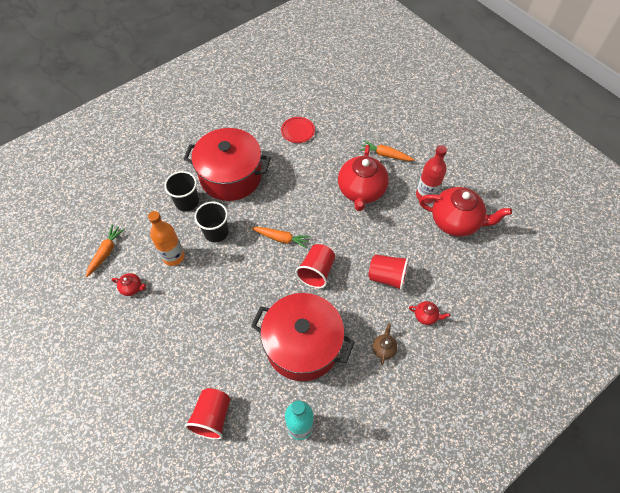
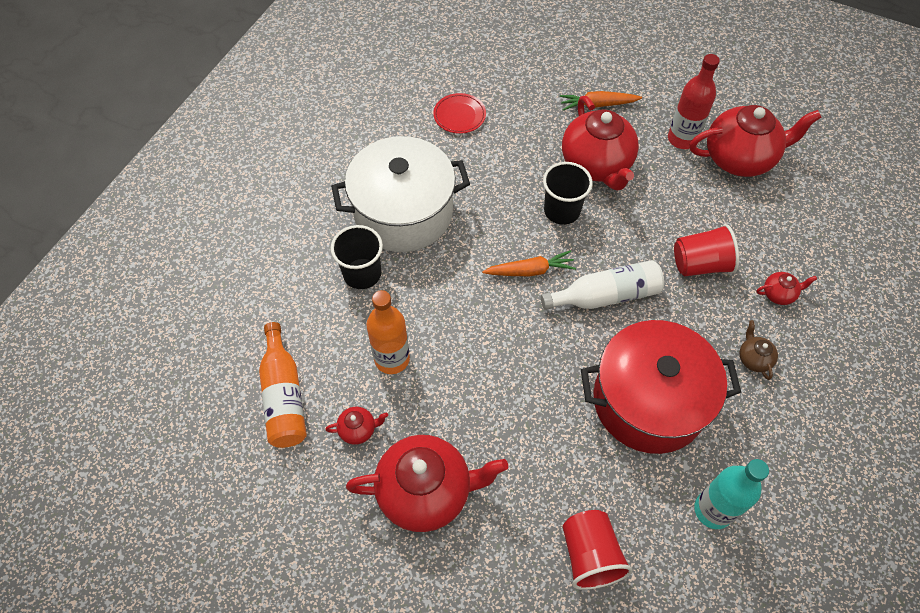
camera: 25 degrees left, 0 degrees up
(106, 252) = (284, 395): orange carrot -> orange bottle
(146, 338) = (426, 491): none -> red teapot
(216, 232) = (432, 299): black cup -> black cup (562, 211)
(231, 176) = (403, 213): red pot -> white pot
(316, 272) = (605, 296): red cup -> white bottle

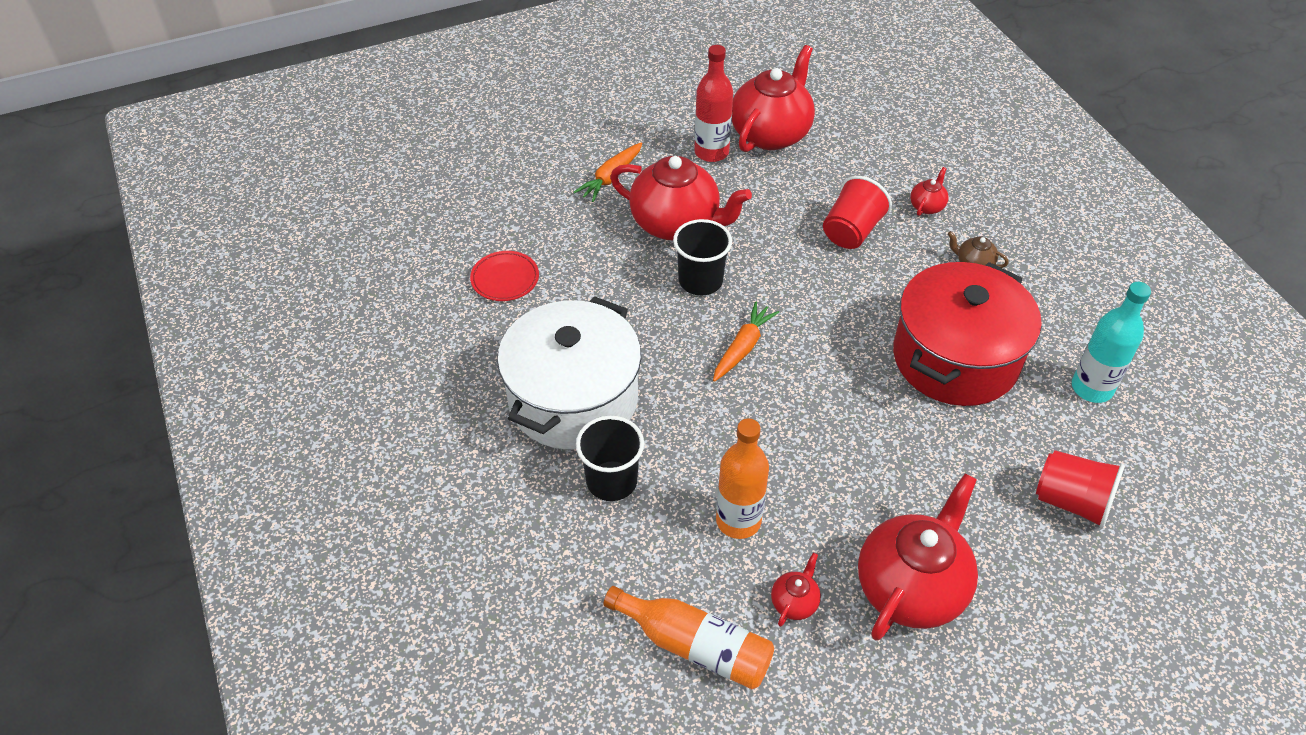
camera: 50 degrees left, 10 degrees down
(605, 296) = (822, 314): white bottle -> none

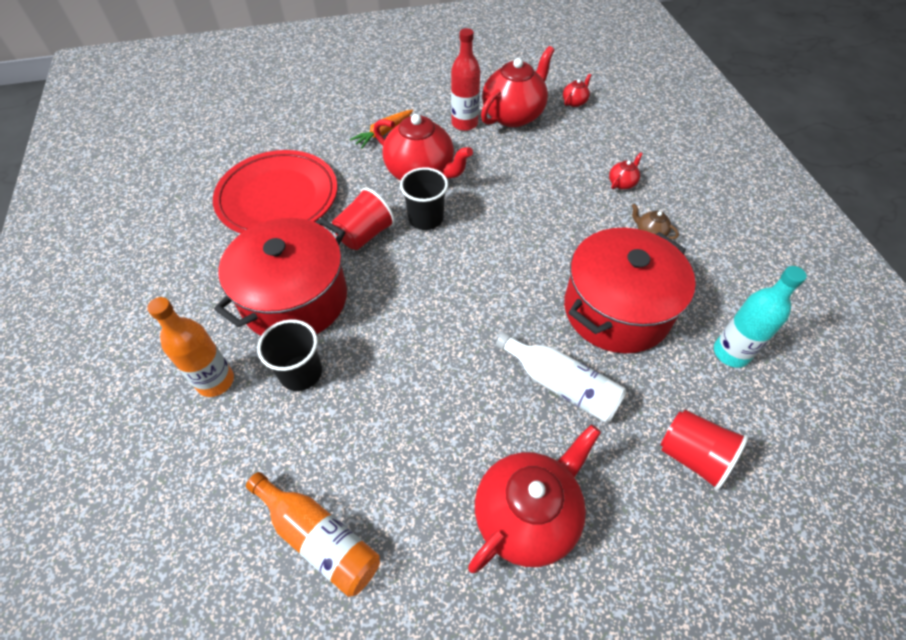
camera: 10 degrees right, 5 degrees up
(505, 279) = (278, 198): red plate -> red plate, size x2.28
(573, 399) = (295, 299): white pot -> red pot
(738, 521) = (393, 425): orange bottle -> orange bottle (215, 381)
(743, 347) = (443, 276): orange carrot -> none
(794, 602) = (419, 511): red teapot -> red teapot (574, 102)
(851, 231) = (556, 195): red cup -> red cup (365, 235)
(913, 449) = (561, 385): none -> white bottle

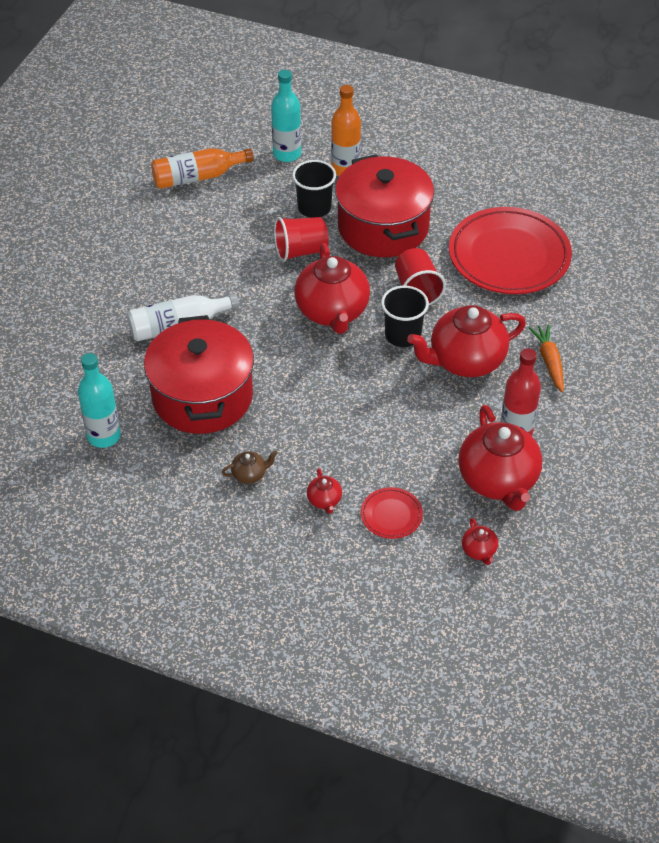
camera: 125 degrees right, 5 degrees down
(216, 459) = (287, 154): none -> turquoise bottle
(527, 515) = (121, 262): red teapot -> red teapot (332, 312)
(595, 147) = (391, 515): none -> red plate
(692, 456) = (69, 357): red cup -> red cup (301, 251)

